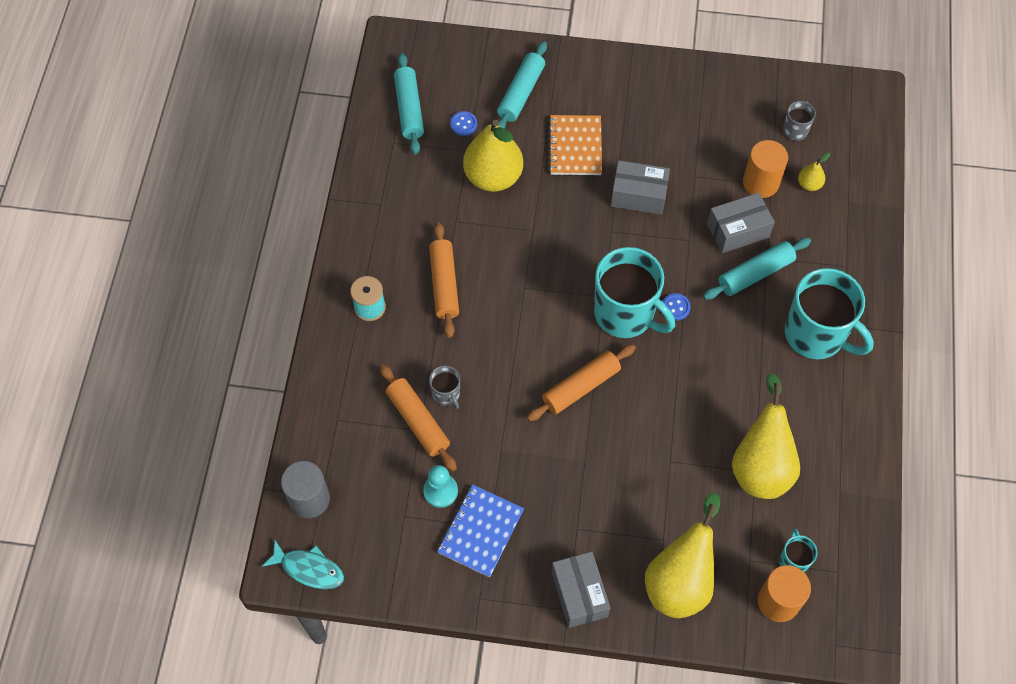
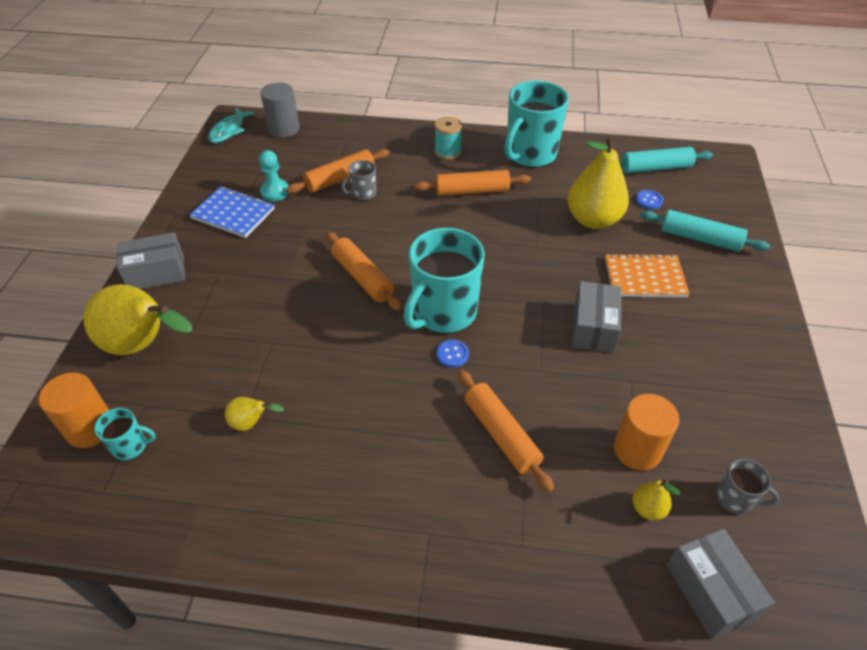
camera: 90 degrees right, 15 degrees down
(738, 231) = (560, 420): grey box -> grey box (710, 591)
(755, 273) = (501, 434): turquoise rolling pin -> orange rolling pin
(761, 465) = (251, 423): yellow pear -> yellow pear, size x0.45
(816, 335) = (415, 496): turquoise mug -> turquoise mug (530, 154)

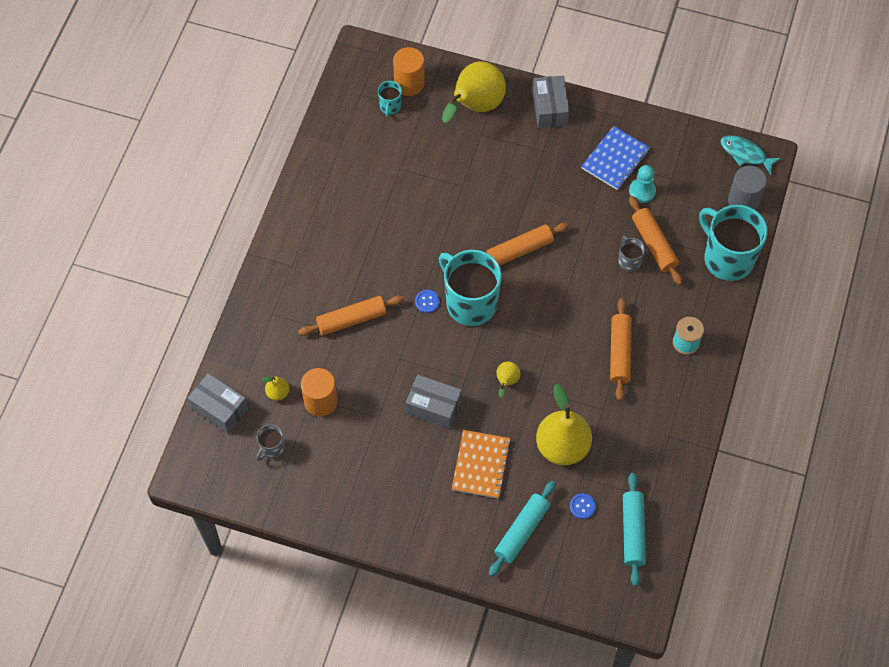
camera: 100 degrees right, 15 degrees up
(251, 423) = (393, 172): yellow pear -> yellow pear (506, 382)
(530, 154) = (671, 418): turquoise mug -> turquoise mug (727, 258)
(710, 591) = (219, 408): grey box -> grey box turned 45 degrees clockwise

